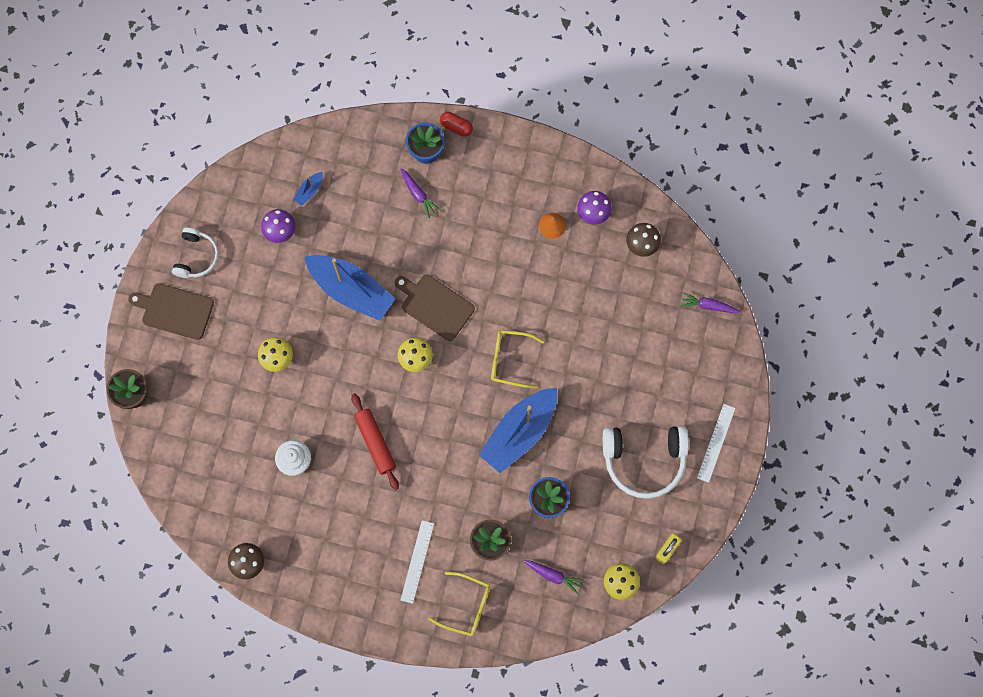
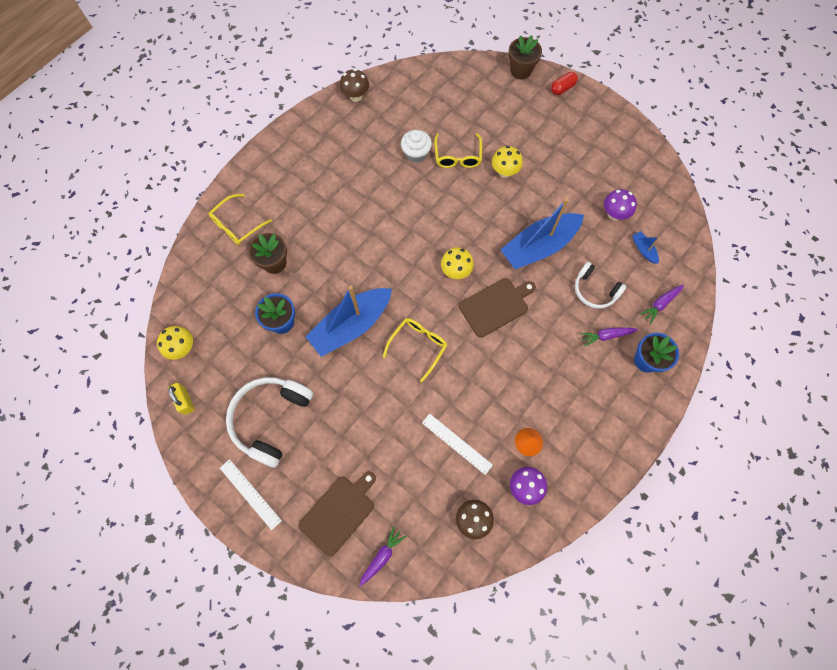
camera: 115 degrees right, 5 degrees down
(175, 310) = (576, 118): brown cutting board -> brown cutting board (339, 512)
(197, 257) = (616, 148): white headphones -> white headphones (594, 290)
(280, 415) = (457, 157): none -> yellow glasses
(375, 442) = (401, 213): red rolling pin -> none
(417, 561) = (291, 205): white ruler -> white ruler (456, 443)
(456, 127) = (662, 398): red capsule -> red capsule (562, 88)
(520, 432) = (351, 325): blue boat -> blue boat turned 105 degrees counterclockwise
(553, 575) = (220, 299): purple carrot -> purple carrot (660, 304)

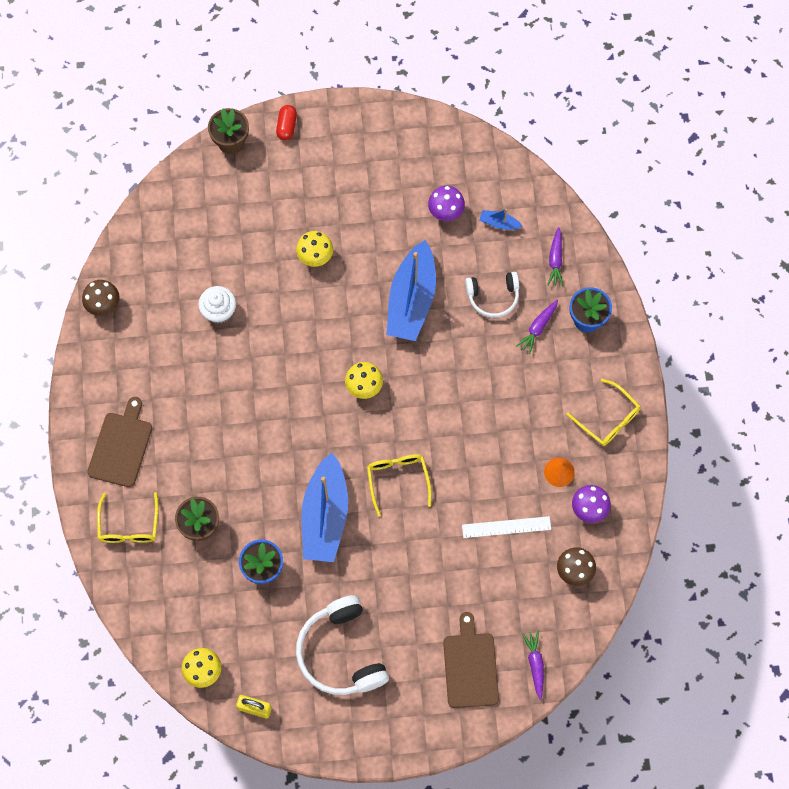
camera: 45 degrees left, 0 degrees up
(250, 494) = (387, 722): white ruler -> none
(457, 157) = (259, 280): yellow glasses -> yellow glasses (608, 419)
(495, 306) = (426, 386): brown cutting board -> brown cutting board (121, 446)

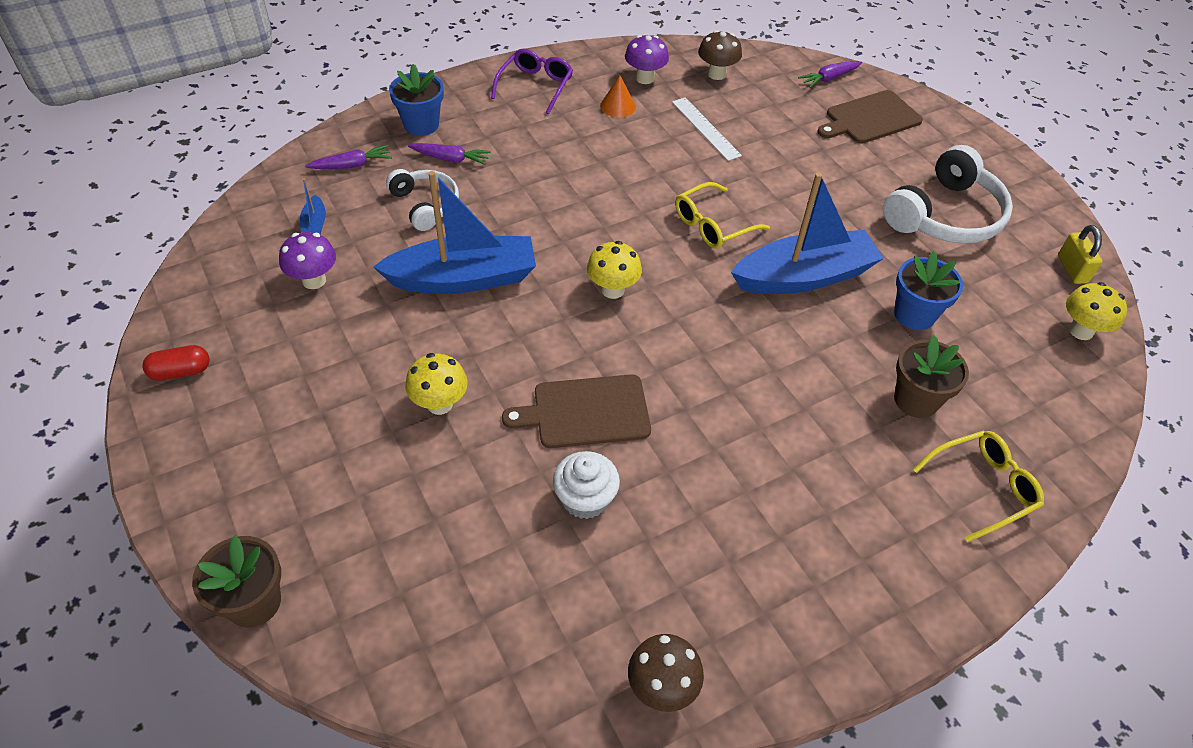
camera: 115 degrees left, 20 degrees down
(121, 446) = (880, 549): brown cutting board -> brown cutting board (586, 412)
(286, 126) = (204, 524): red capsule -> red capsule (181, 372)
(608, 419) = (535, 86): yellow glasses -> purple glasses

